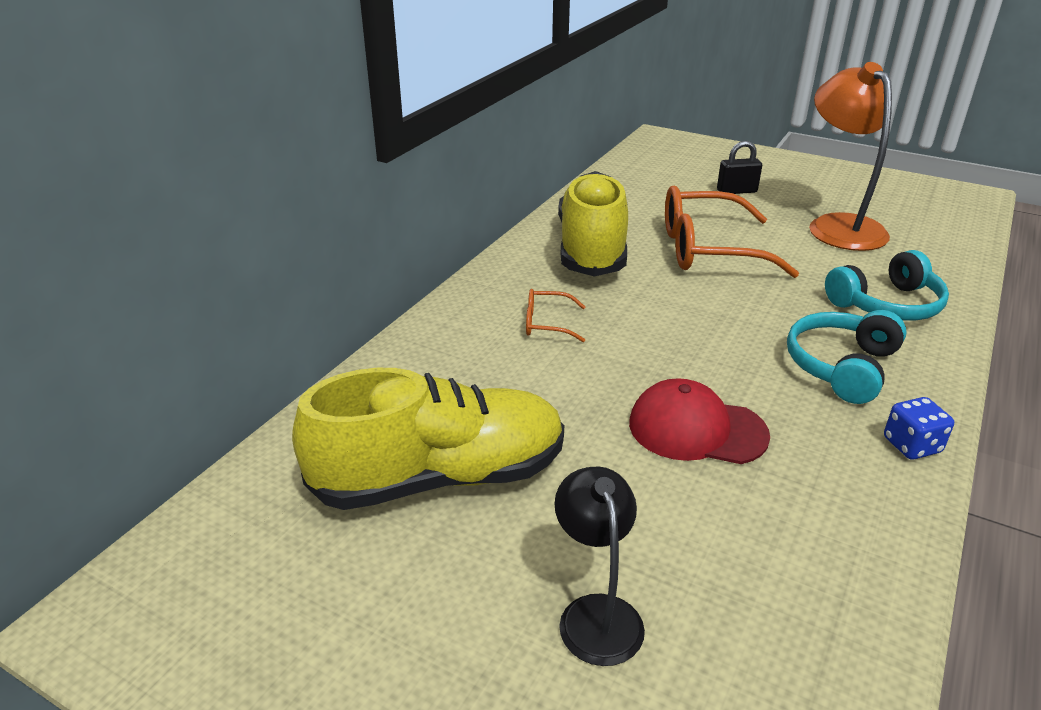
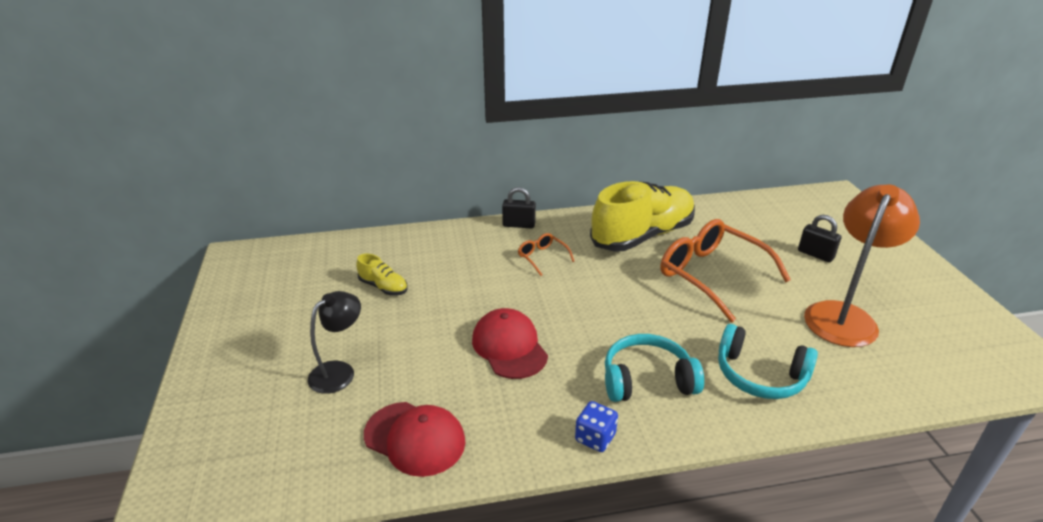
camera: 50 degrees right, 0 degrees up
(440, 477) = (383, 287): yellow shoe -> yellow shoe, size x0.43
(456, 307) = (519, 225): none -> black padlock
(812, 595) = (415, 438): none -> red cap

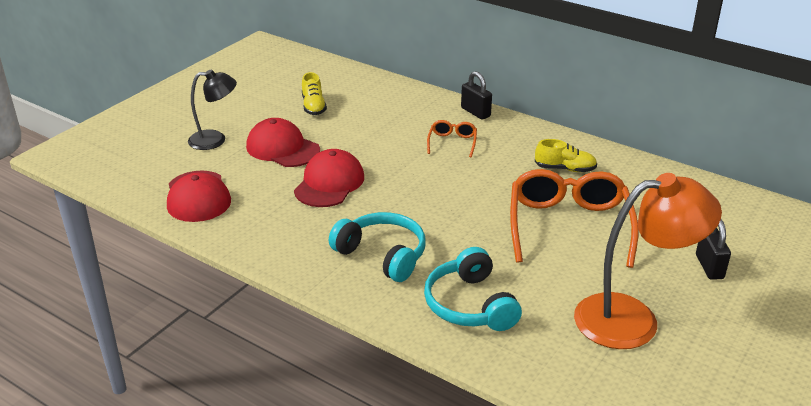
camera: 45 degrees right, 0 degrees up
(418, 340) = (282, 148): none -> red cap
(595, 438) = (291, 261): blue dice -> none
(642, 236) = (565, 169): yellow shoe -> yellow shoe, size x0.43

